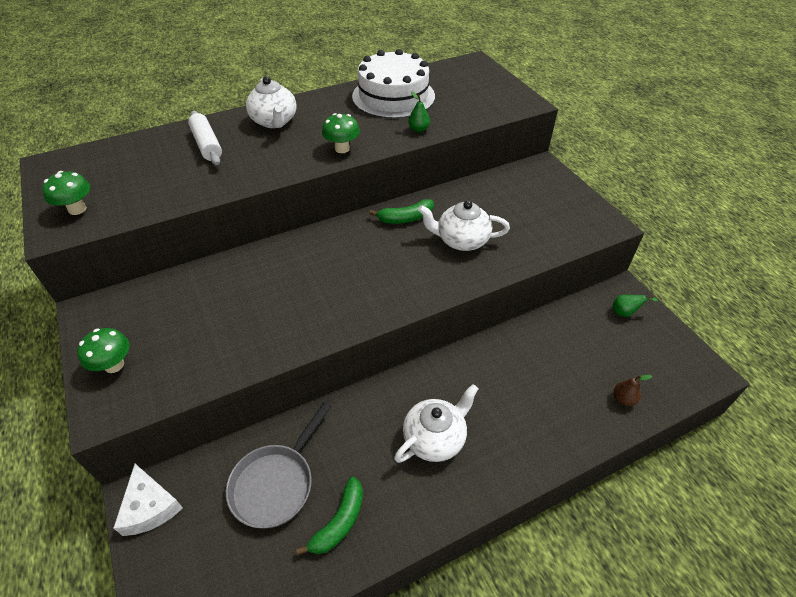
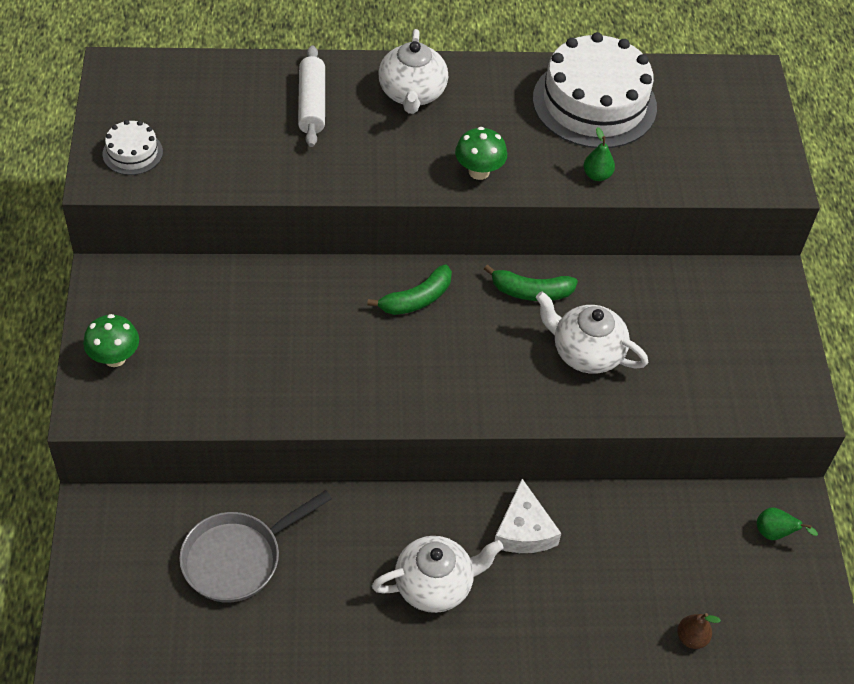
camera: 20 degrees right, 5 degrees up
(77, 209) = (132, 153): green mushroom -> white cake
(150, 507) = (101, 527): white cheese -> white cheese (523, 530)
(339, 522) = (286, 626): green banana -> green banana (416, 299)

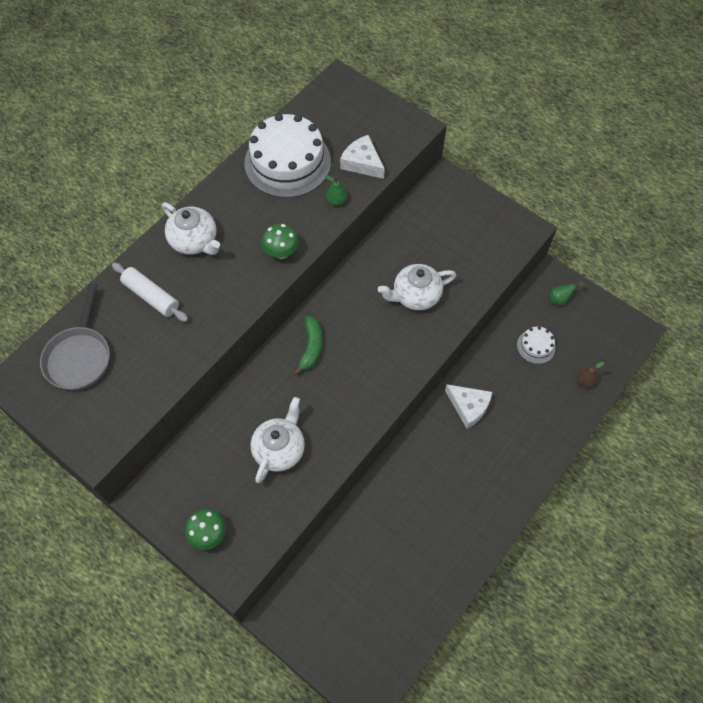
camera: 45 degrees left, 10 degrees up
(132, 153) = (92, 419): white cake -> white cake (536, 346)
(237, 558) = (371, 560): grey pan -> grey pan (79, 357)
(435, 585) = (465, 473): white teapot -> white teapot (279, 449)
(531, 292) = (356, 290): green banana -> none
(672, 165) = (362, 163): none -> white cheese

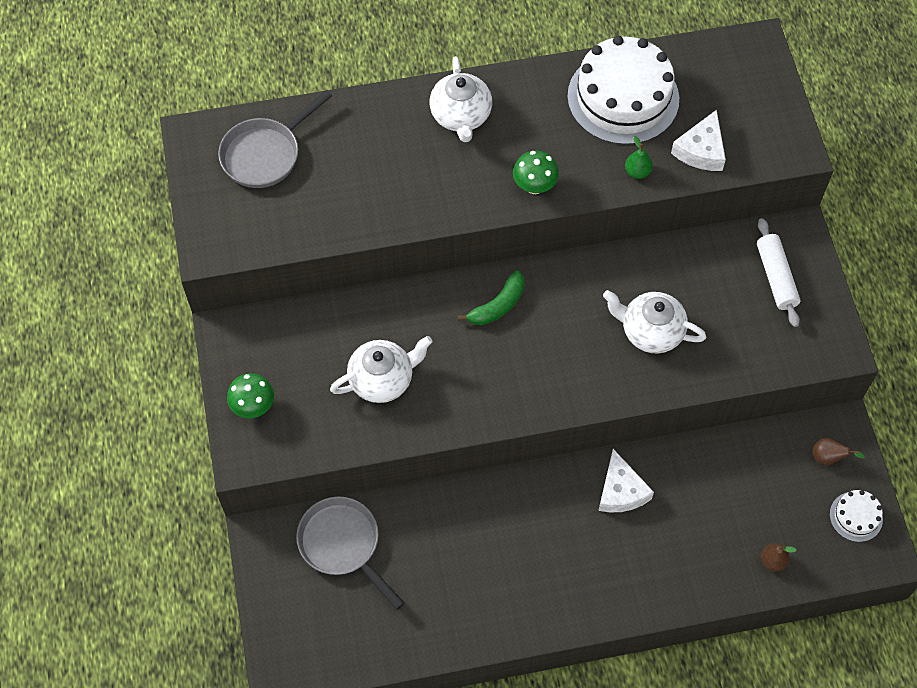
camera: 40 degrees right, 0 degrees up
(151, 296) = (375, 142): white rolling pin -> white rolling pin (776, 277)
(334, 577) = (343, 544): none -> grey pan
(362, 163) = (701, 150): white cheese -> white cheese turned 150 degrees counterclockwise
(536, 346) = (752, 486): white cake -> white cake (856, 516)
(560, 299) = (828, 457): green pear -> brown pear

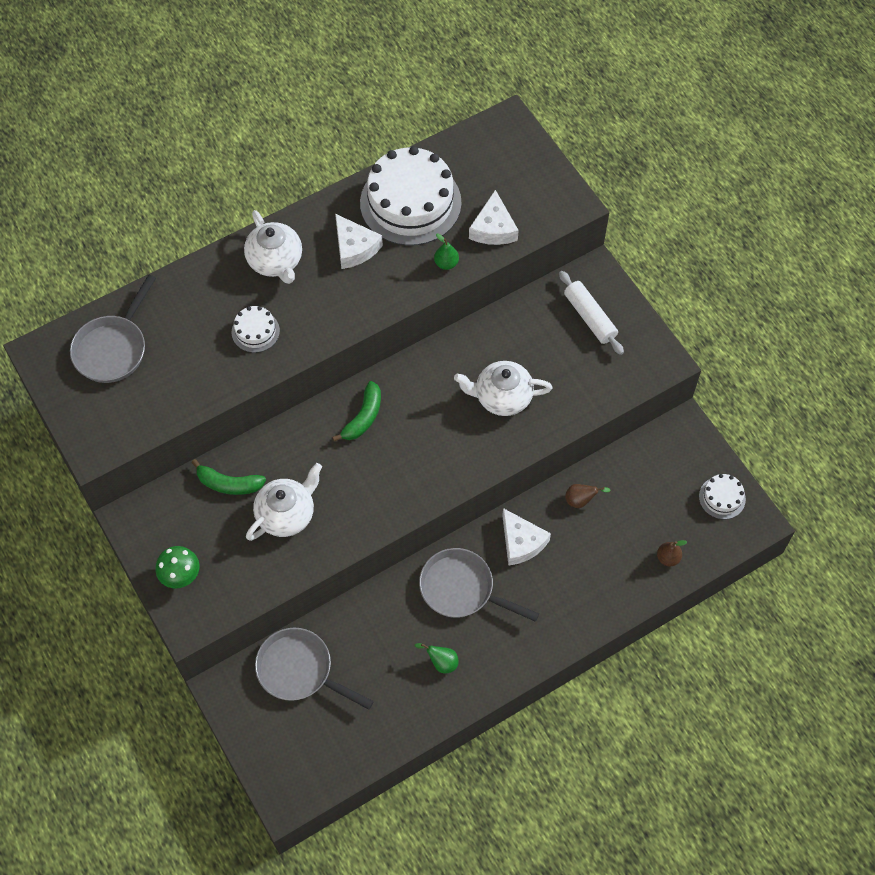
camera: 20 degrees left, 0 degrees up
(336, 329) = (229, 484): none -> green banana
(413, 181) = (255, 331): none -> white cake
(491, 587) = (441, 662): none -> green pear
(534, 186) = (363, 303): green mushroom -> none
(540, 518) = (461, 589): none -> grey pan
(547, 126) = (354, 248): none -> white cheese
(828, 457) = (682, 456): brown pear -> brown pear (581, 500)

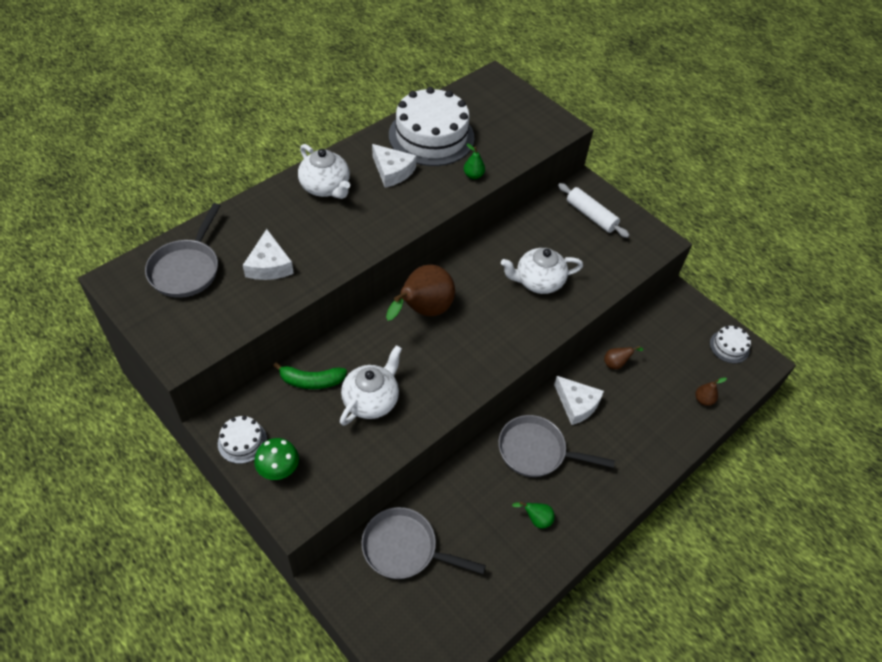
camera: 15 degrees left, 10 degrees down
(255, 331) = (318, 241): white cake -> white cake (242, 441)
(363, 417) = (423, 311): green banana -> brown pear
(493, 228) = (505, 147): white cheese -> white cheese (269, 265)

